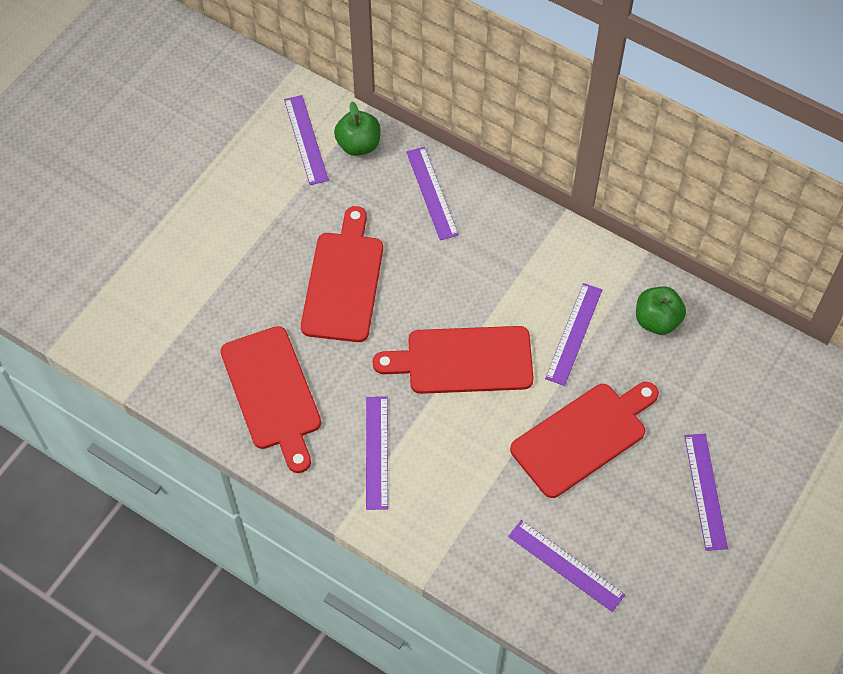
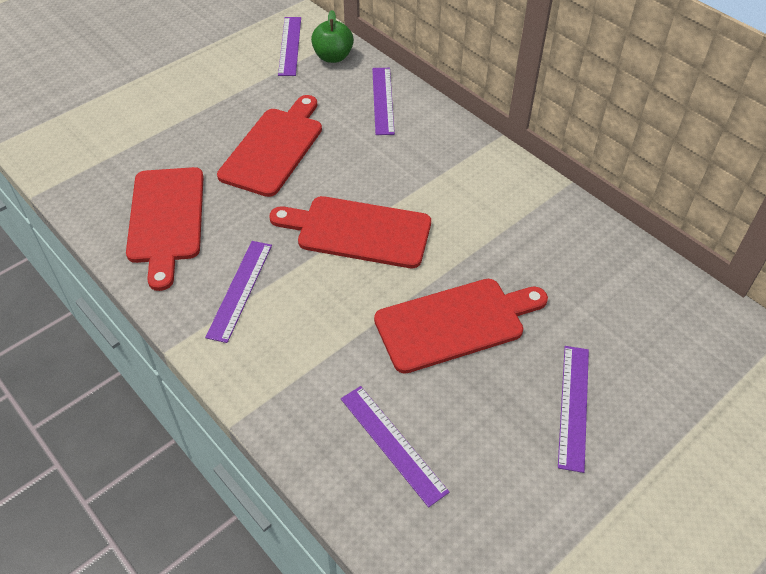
camera: 15 degrees right, 10 degrees down
(574, 333) = (476, 232): purple ruler -> none
(657, 320) = (564, 238): green apple -> none

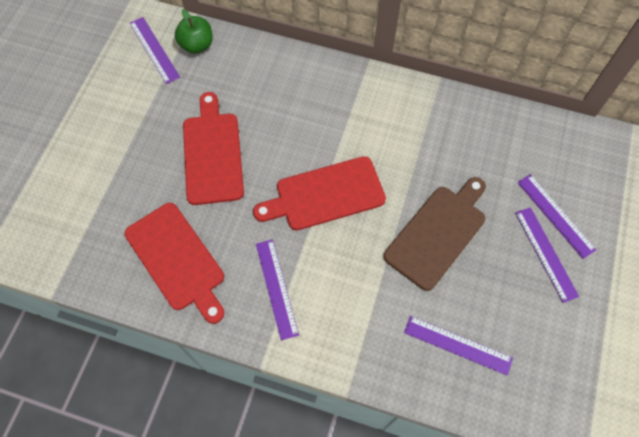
camera: 30 degrees left, 15 degrees up
(383, 100) = (264, 69): purple ruler -> purple ruler (555, 215)
(455, 323) = (438, 233): red cutting board -> brown cutting board

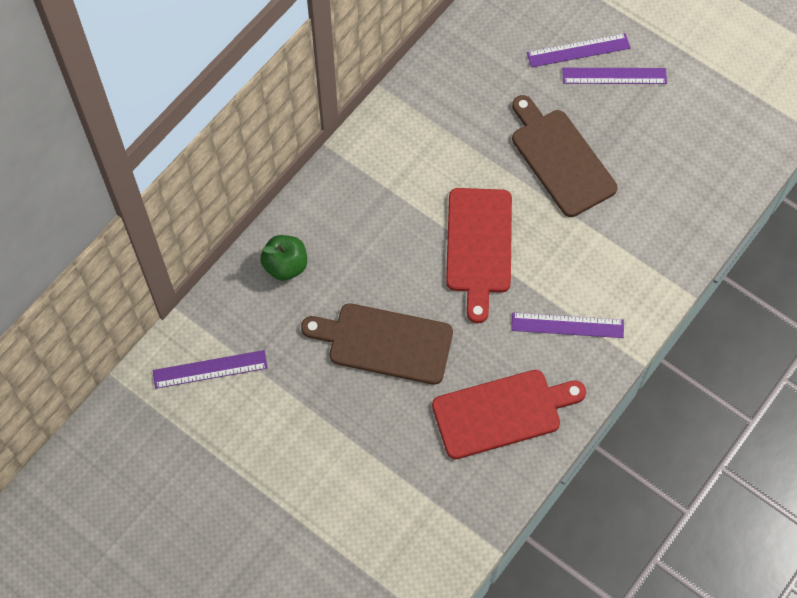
camera: 70 degrees left, 0 degrees up
(197, 45) = (224, 319): green apple -> green apple (285, 266)
(213, 154) = (384, 342): red cutting board -> brown cutting board
(457, 345) = (678, 186): purple ruler -> none

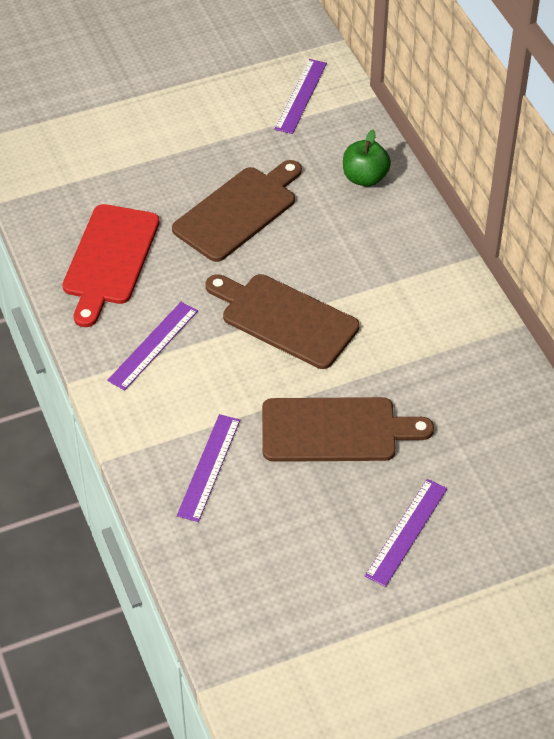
camera: 120 degrees right, 15 degrees down
(478, 246) = (285, 319): red cutting board -> brown cutting board
(578, 50) = (461, 516): purple ruler -> purple ruler (209, 467)

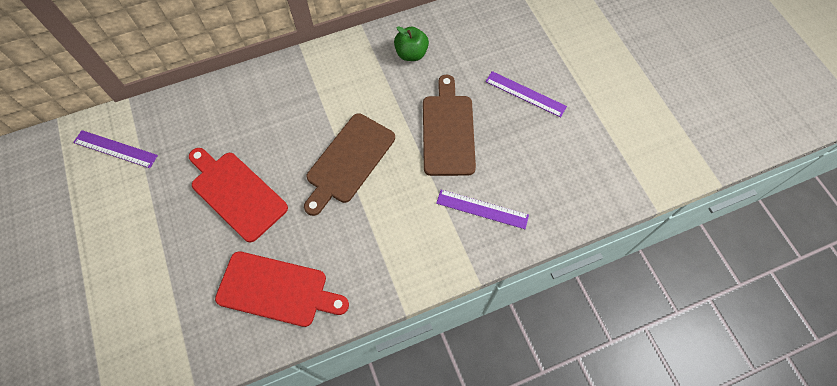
camera: 90 degrees left, 15 degrees up
(153, 345) = (370, 251): purple ruler -> none
(238, 211) = (236, 193): brown cutting board -> red cutting board
(365, 178) = (214, 107): green apple -> green apple (411, 54)

